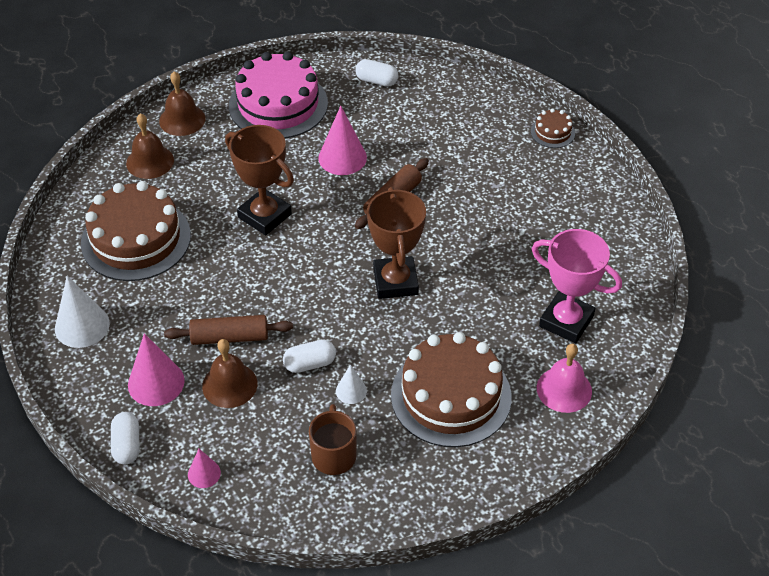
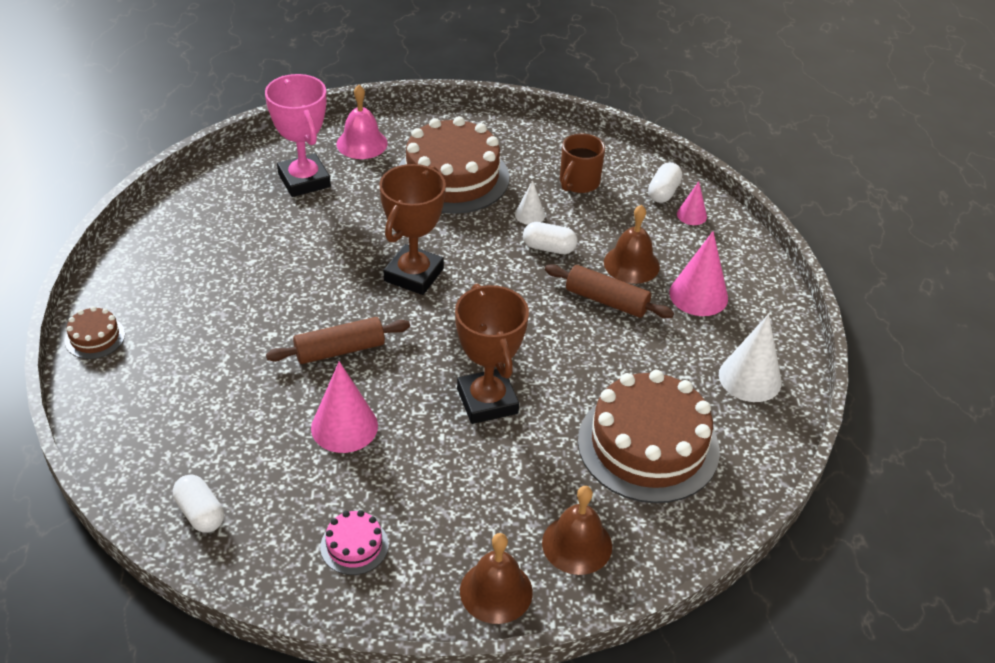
camera: 150 degrees left, 5 degrees down
(127, 445) = (748, 260): white capsule -> white capsule (663, 192)
(278, 104) = (354, 546): pink cake -> pink cake, size x0.44

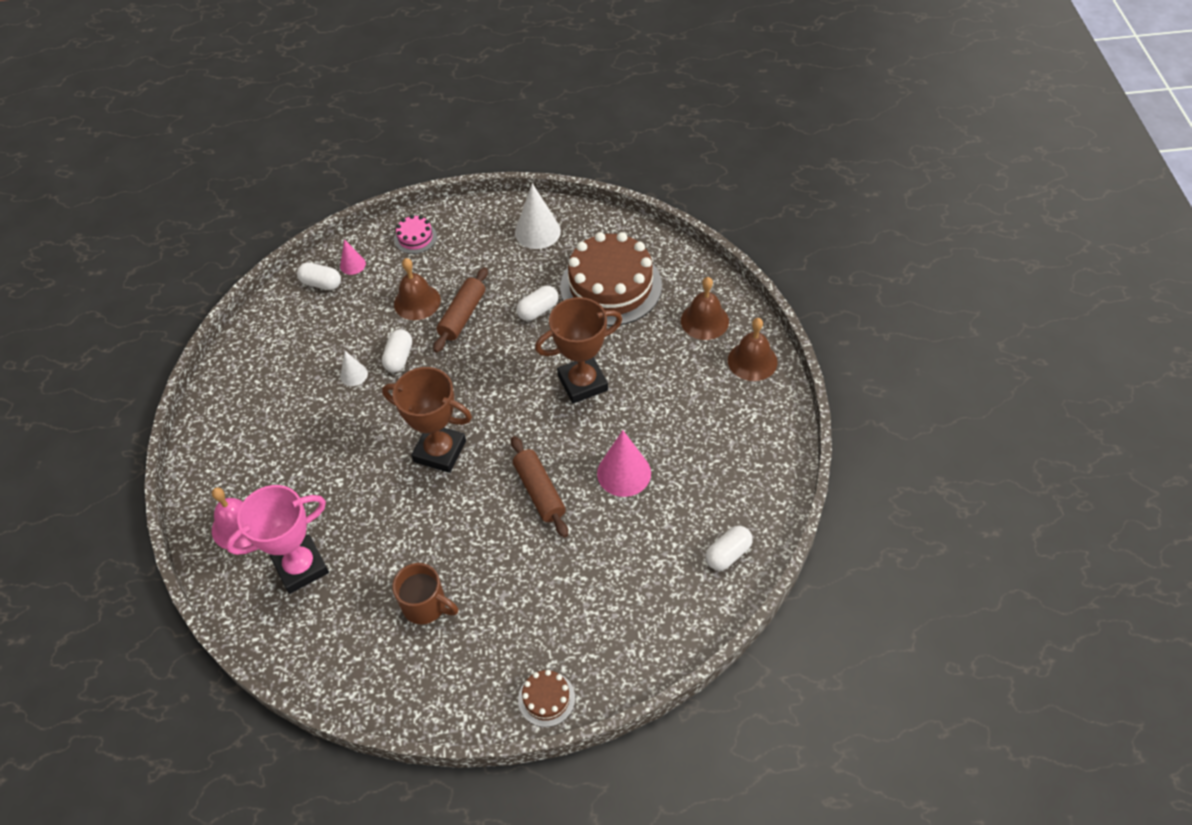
camera: 90 degrees left, 10 degrees up
(354, 546) = (735, 447): pink cake -> pink cake (415, 238)
(452, 177) = (297, 439): brown cake -> none
(578, 183) = (307, 343): brown mug -> brown mug (426, 605)
(610, 368) = (538, 310): none -> white capsule
(698, 295) = (451, 260): pink cone -> none

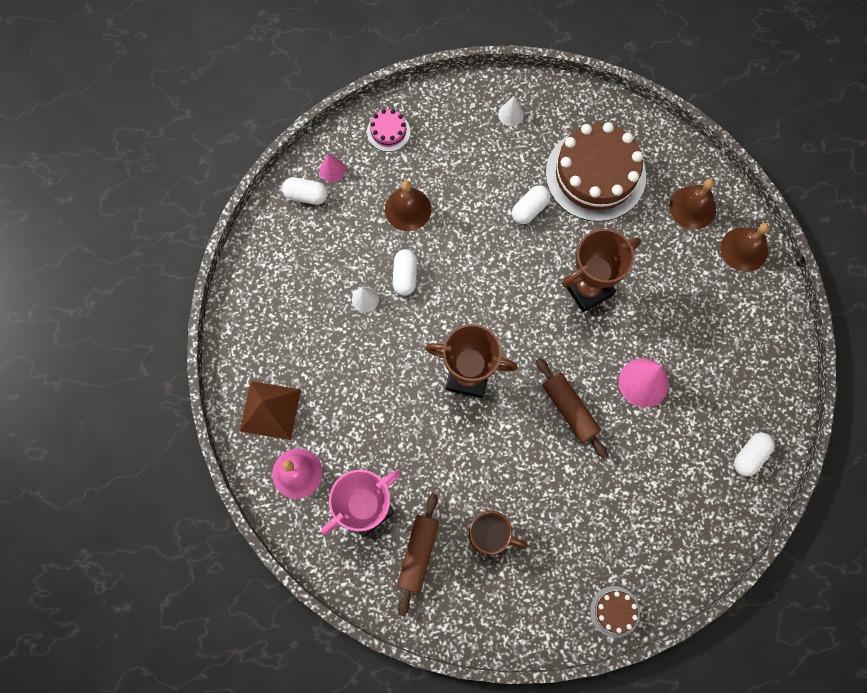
camera: 10 degrees left, 20 degrees up
(229, 465) = (270, 410): none -> brown pyramid
(462, 316) = (456, 222): brown rolling pin -> brown rolling pin (418, 554)
(537, 232) = (511, 114): white cone -> white cone, size x0.55

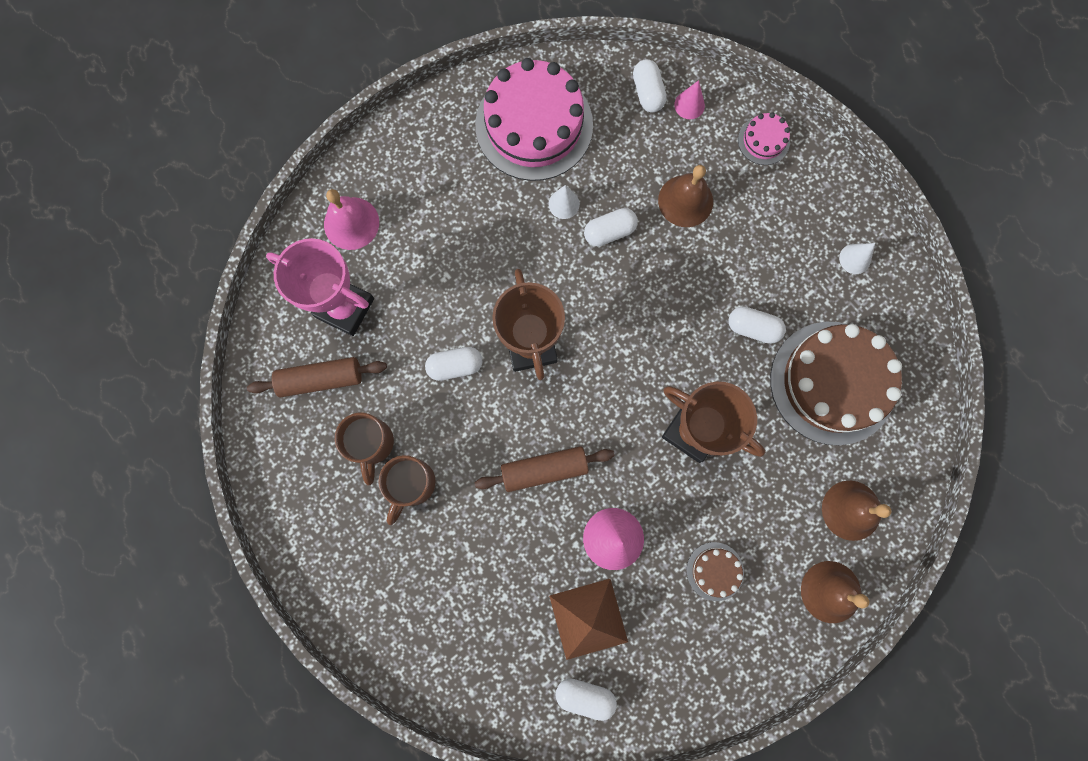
camera: 65 degrees right, 5 degrees up
(270, 410) = (403, 167): brown pyramid -> brown pyramid (588, 618)
(288, 292) = (534, 125): none -> pink cake
(457, 441) = (455, 366): none -> white capsule
(537, 517) = (411, 484): none -> brown mug
(569, 409) = (544, 469): brown rolling pin -> brown rolling pin turned 45 degrees clockwise
(614, 611) = (347, 610): brown cake -> brown cake (715, 571)

